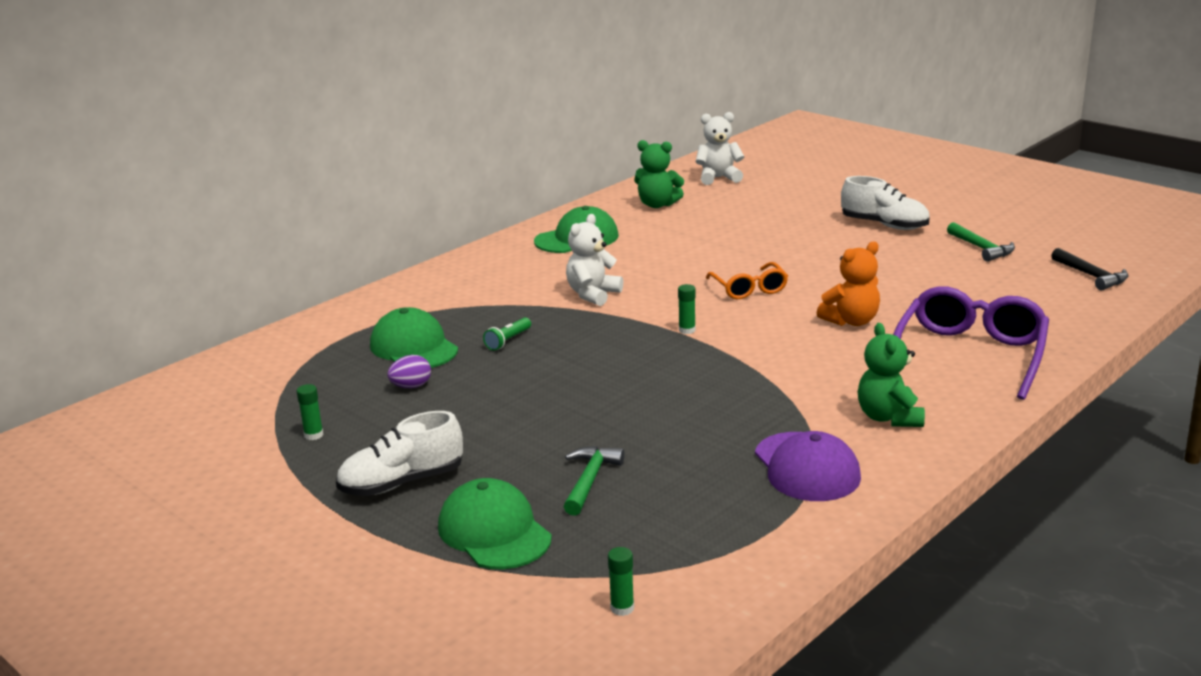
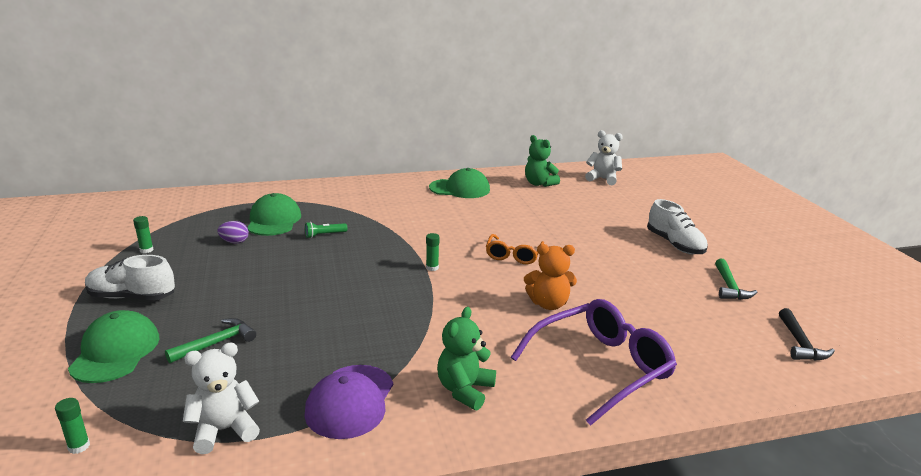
camera: 30 degrees right, 0 degrees up
(593, 294) = (414, 224): white teddy bear -> white teddy bear (224, 430)

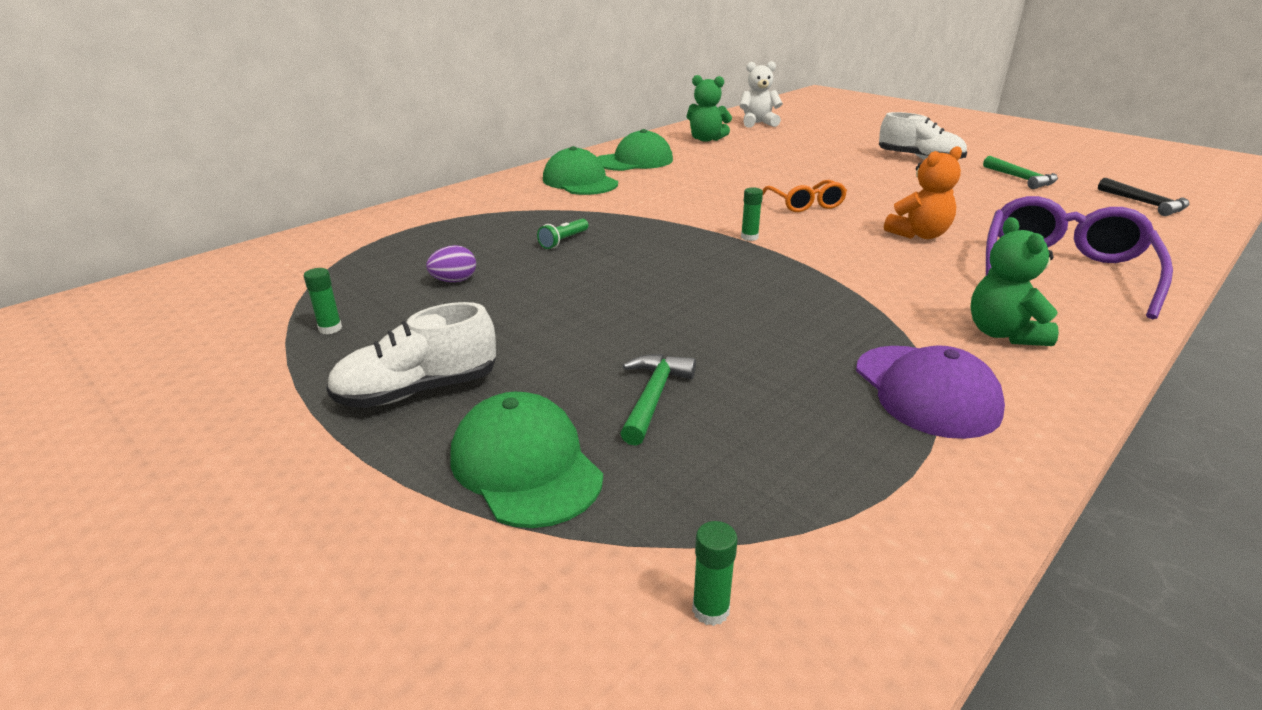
camera: 30 degrees left, 5 degrees up
(224, 430) = (858, 486): white teddy bear -> none
(274, 220) = (465, 244): green cap -> green cap (580, 181)

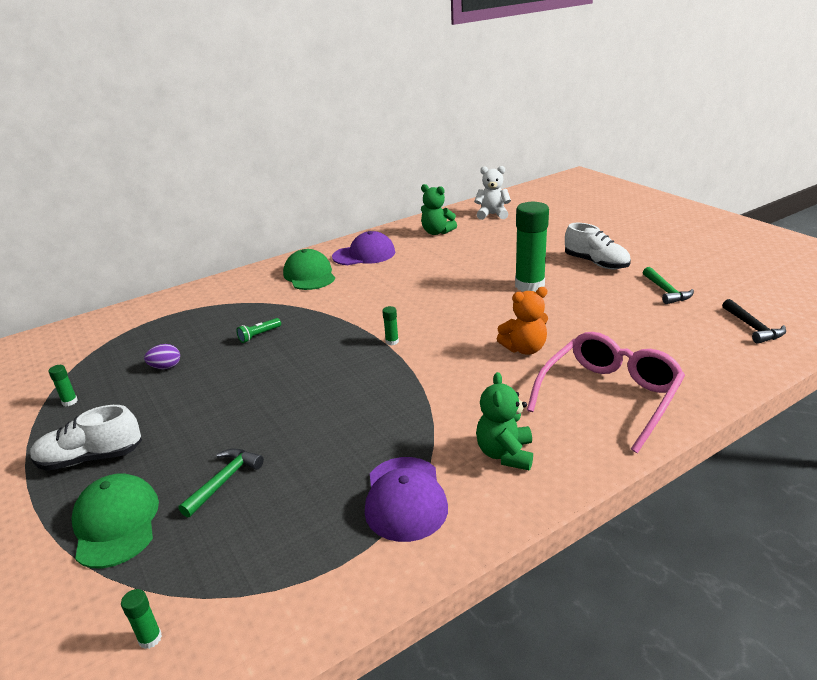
camera: 15 degrees right, 0 degrees up
(634, 161) = (364, 254): green cap -> purple cap
(806, 204) = (461, 310): orange glasses -> none
(864, 180) = (529, 285): none -> green glue stick
(1063, 270) = (610, 395): purple glasses -> pink glasses

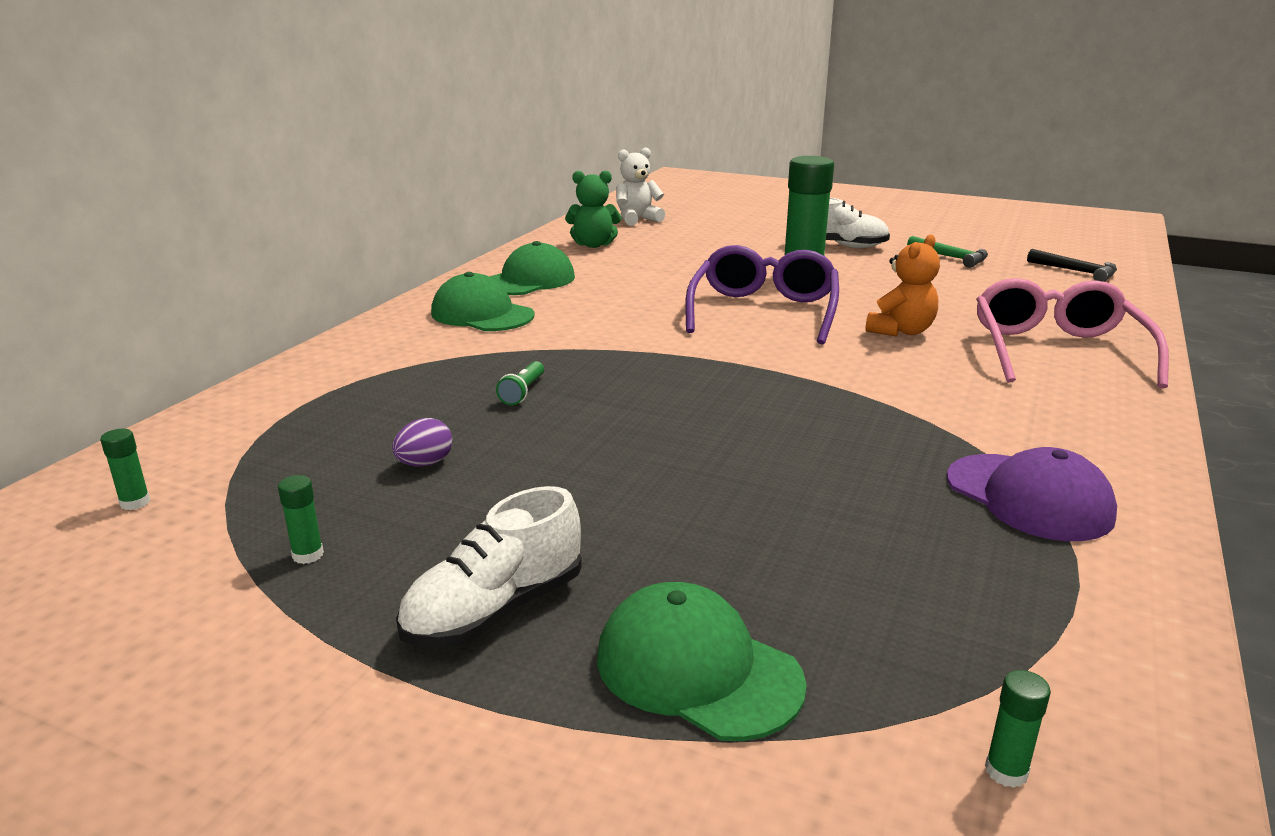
camera: 35 degrees left, 5 degrees down
(224, 481) = (773, 559): green hammer -> none
(364, 254) = (528, 280): purple cap -> green cap
(392, 341) = (732, 358): green glue stick -> green glue stick (135, 502)
(462, 309) = (764, 310): none -> purple glasses
(505, 454) = (1052, 425): green teddy bear -> none

